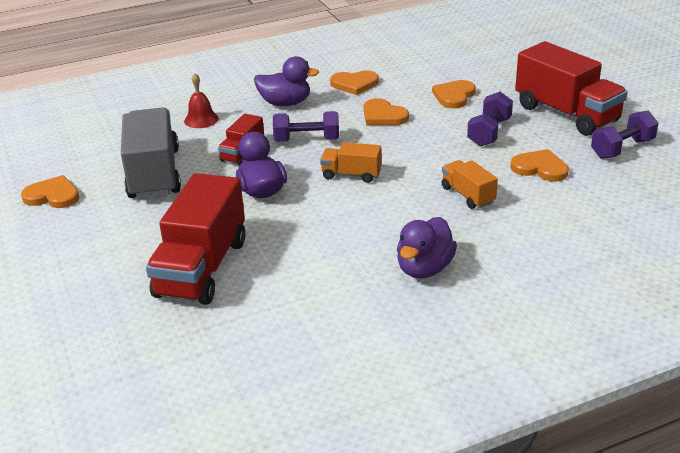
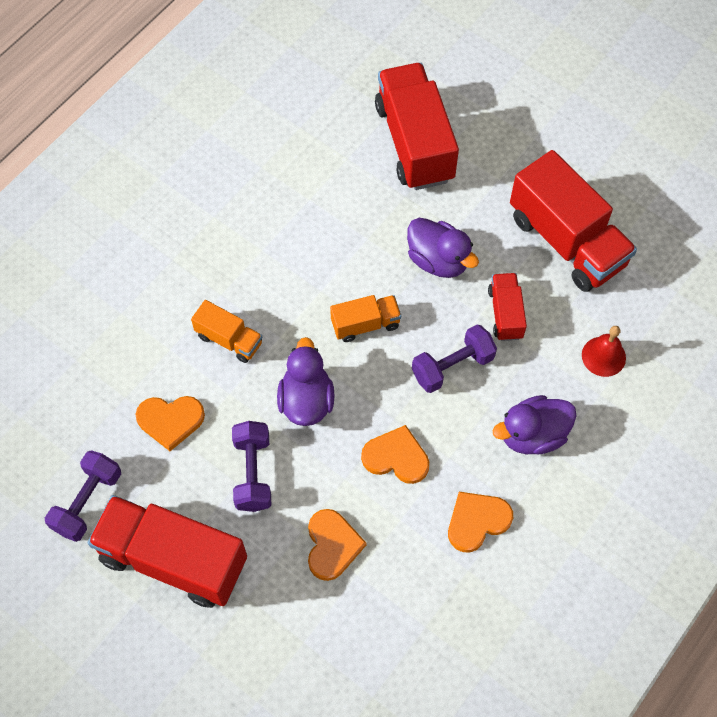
camera: 150 degrees right, 30 degrees up
(52, 196) = (632, 170): orange heart -> none
(154, 174) = (566, 241): grey truck -> red truck
(424, 268) = (225, 219): purple duck -> purple duck (306, 400)

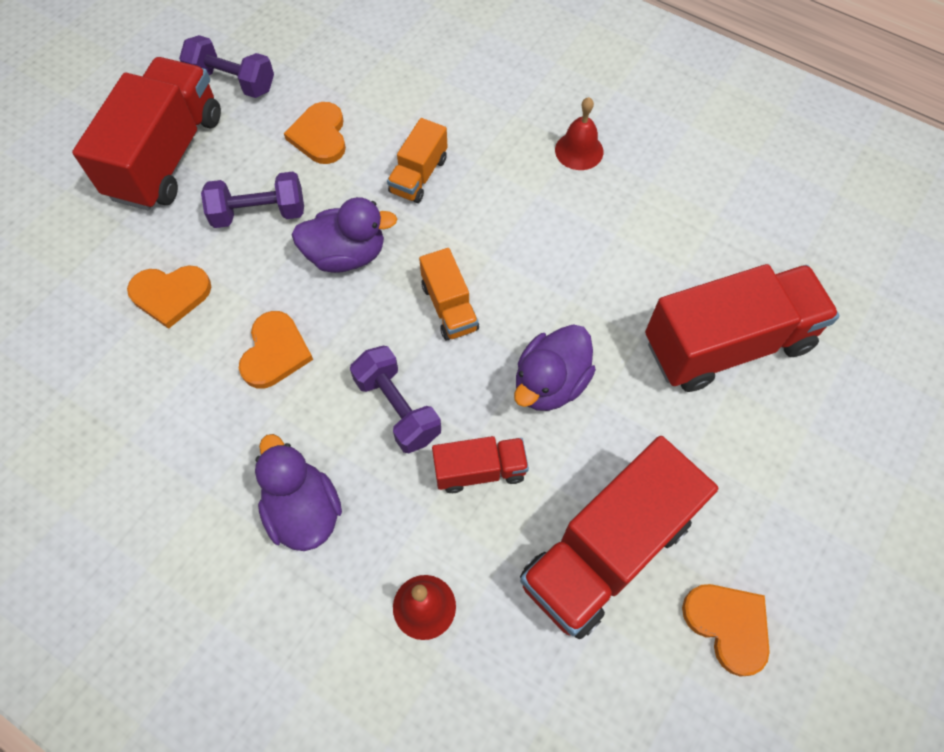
camera: 85 degrees right, 0 degrees up
(221, 214) = (579, 150): none -> red bell
(477, 521) = (189, 447): orange heart -> orange heart (728, 625)

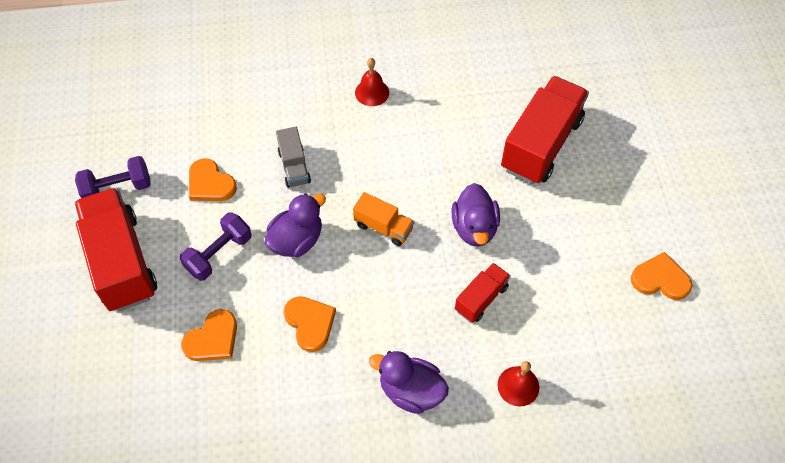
camera: 40 degrees left, 5 degrees down
(397, 408) = (408, 300): purple dumbbell -> none
(418, 175) = (294, 167): orange truck -> grey truck
(606, 551) = (577, 289): red truck -> none

